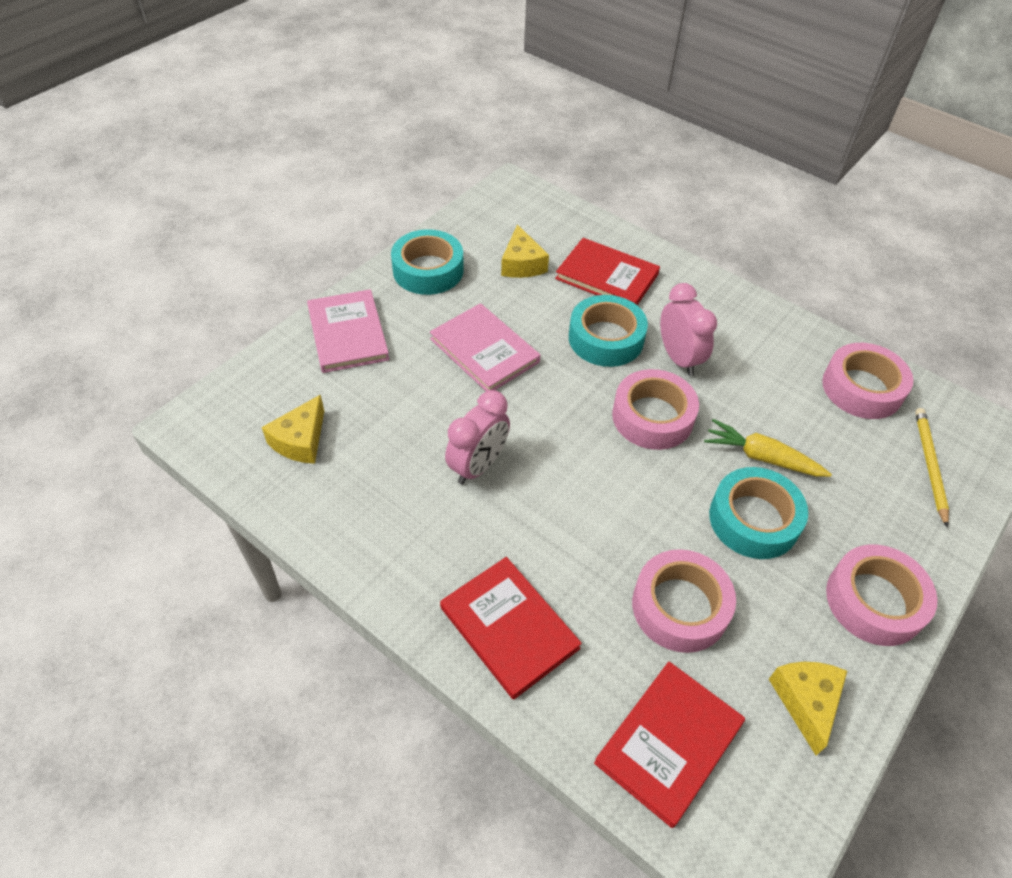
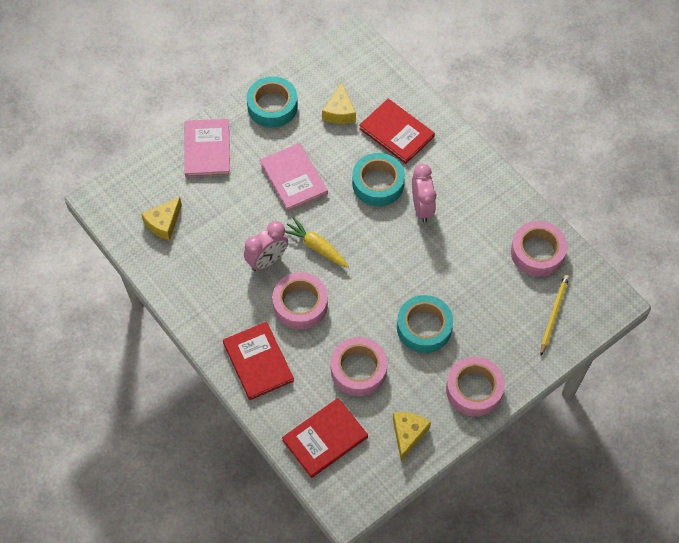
camera: 15 degrees right, 10 degrees up
(652, 417) = (388, 247): pink tape -> pink tape (300, 304)
(762, 457) = (447, 288): yellow carrot -> yellow carrot (316, 247)

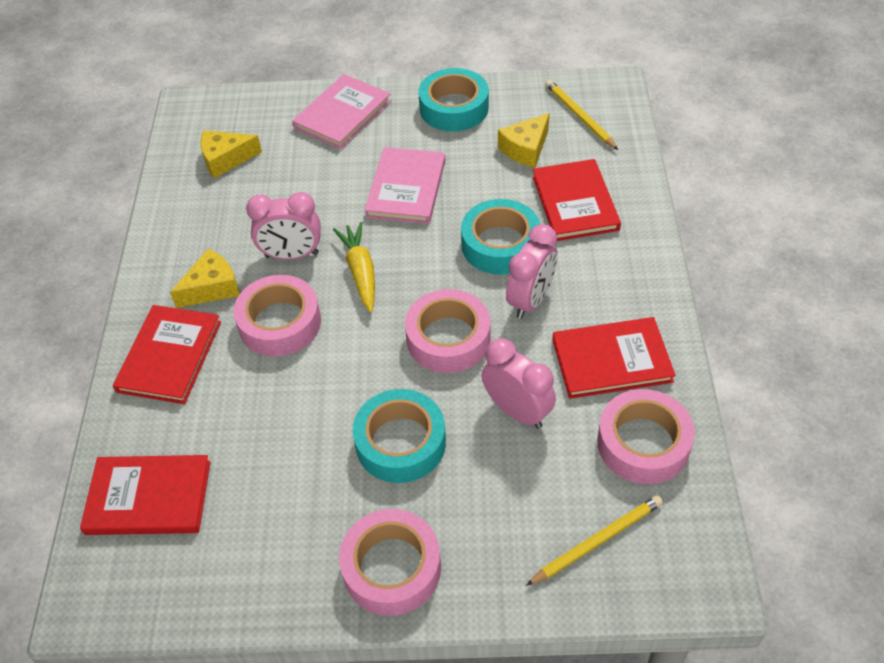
camera: 40 degrees right, 10 degrees down
(352, 71) = (579, 116): none -> yellow pencil
(358, 370) = (270, 441): pink tape -> pink tape (448, 338)
(408, 434) = (250, 566): yellow cheese -> yellow cheese (212, 288)
(466, 274) = (517, 411): none -> pink clock
(489, 217) = (611, 360): none -> red book

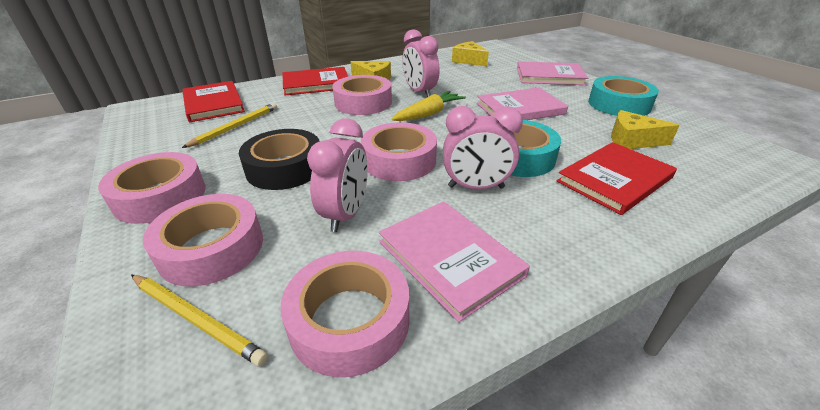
camera: 60 degrees right, 15 degrees down
(400, 442) = (285, 168): turquoise tape -> black tape
(512, 524) = (211, 248): none -> pink tape
(579, 116) = (713, 154): yellow pencil -> yellow pencil (236, 127)
(611, 360) = (450, 258): red book -> pink book

